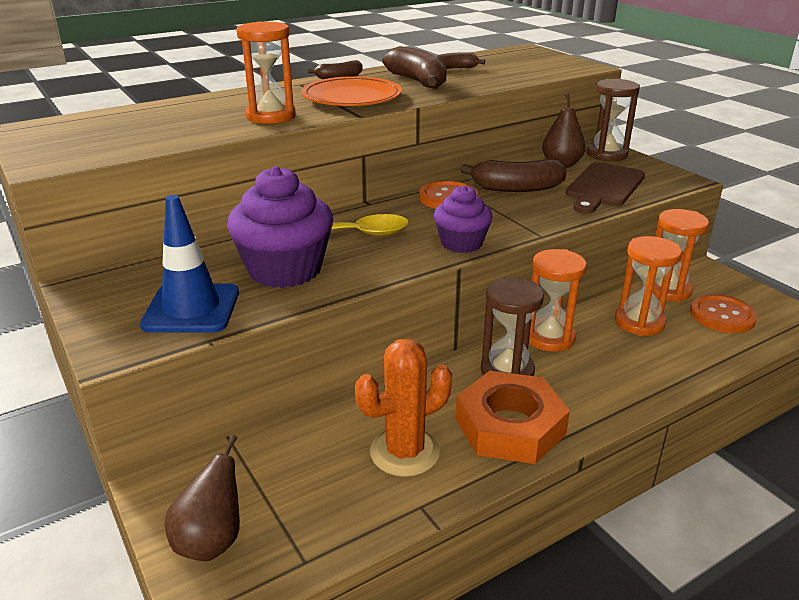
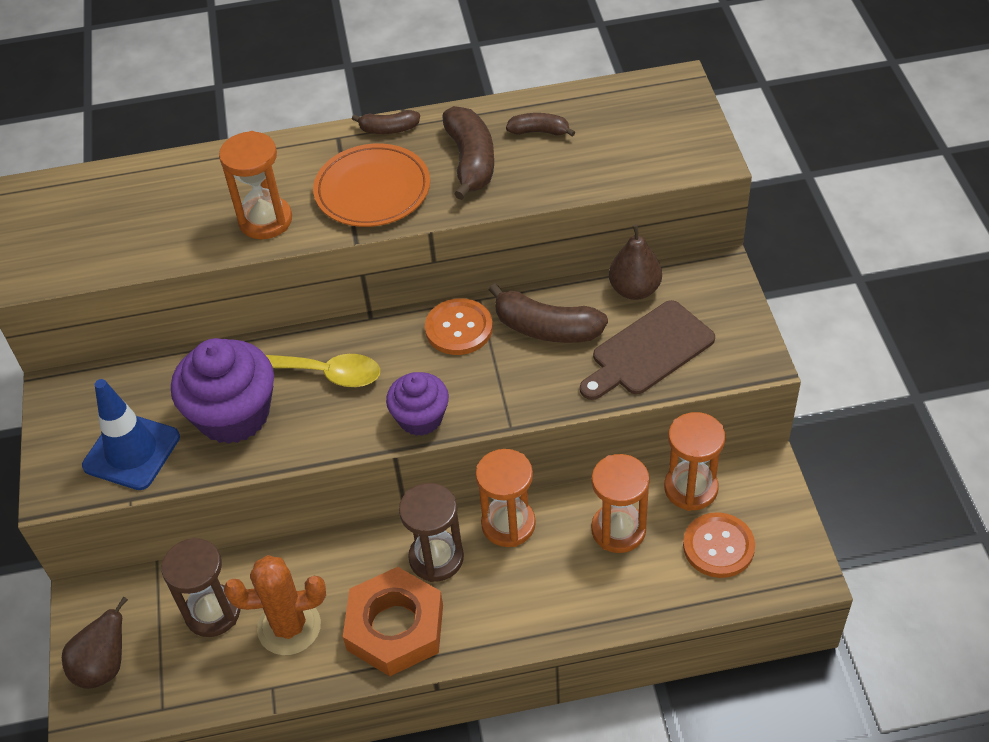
camera: 25 degrees right, 20 degrees up
(607, 154) = (709, 279): brown hourglass -> brown hourglass (213, 612)

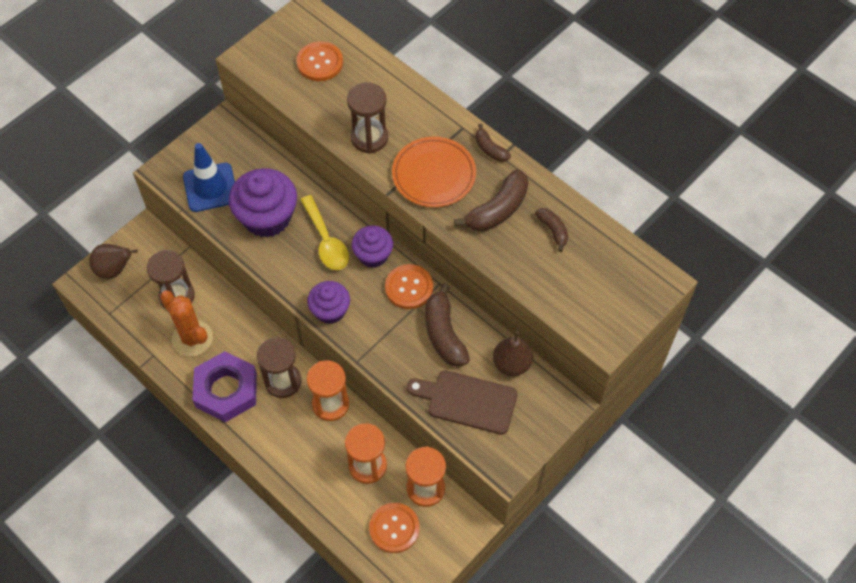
camera: 50 degrees right, 10 degrees up
(114, 213) = (320, 62): none -> orange button
(265, 220) = (369, 138): orange hourglass -> brown hourglass
(386, 339) = (373, 255): none -> purple cupcake
(395, 627) = (226, 390): orange nut -> purple nut

